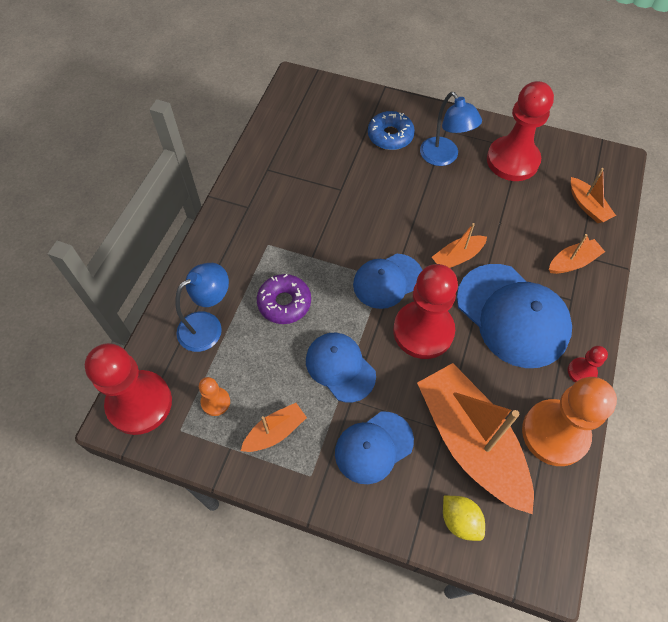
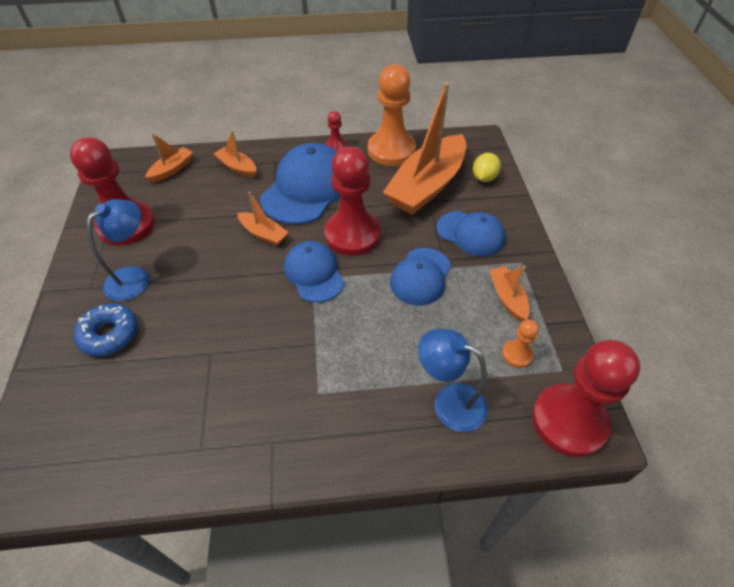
camera: 115 degrees left, 10 degrees down
(275, 432) = (507, 298): orange boat -> orange boat turned 45 degrees clockwise
(284, 303) = (382, 344): purple donut -> none
(387, 281) = (314, 273): blue cap -> blue cap turned 150 degrees counterclockwise

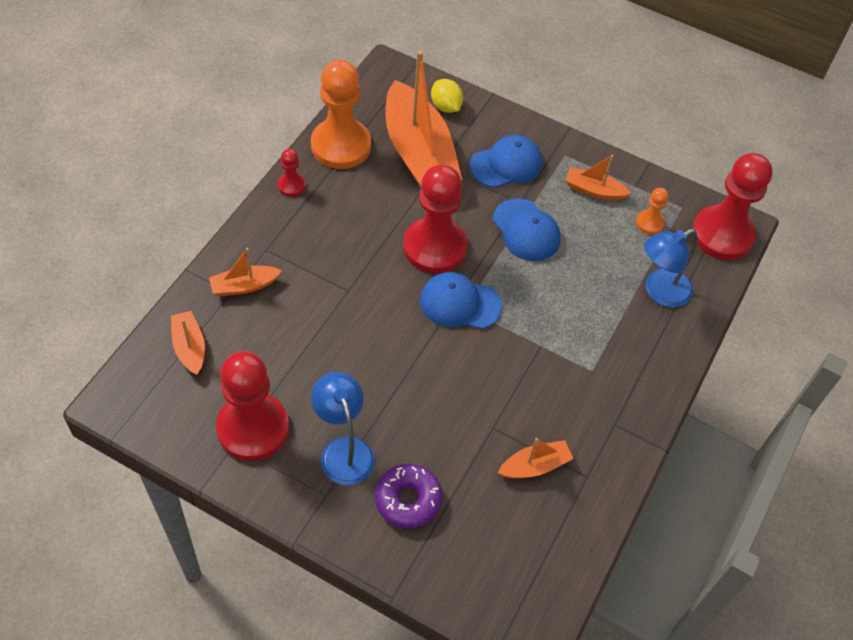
camera: 60 degrees left, 5 degrees up
(109, 334) = (408, 500): blue donut -> purple donut
(263, 234) = (373, 315): orange boat -> orange boat (535, 466)
(307, 188) = (336, 245): blue cap -> none

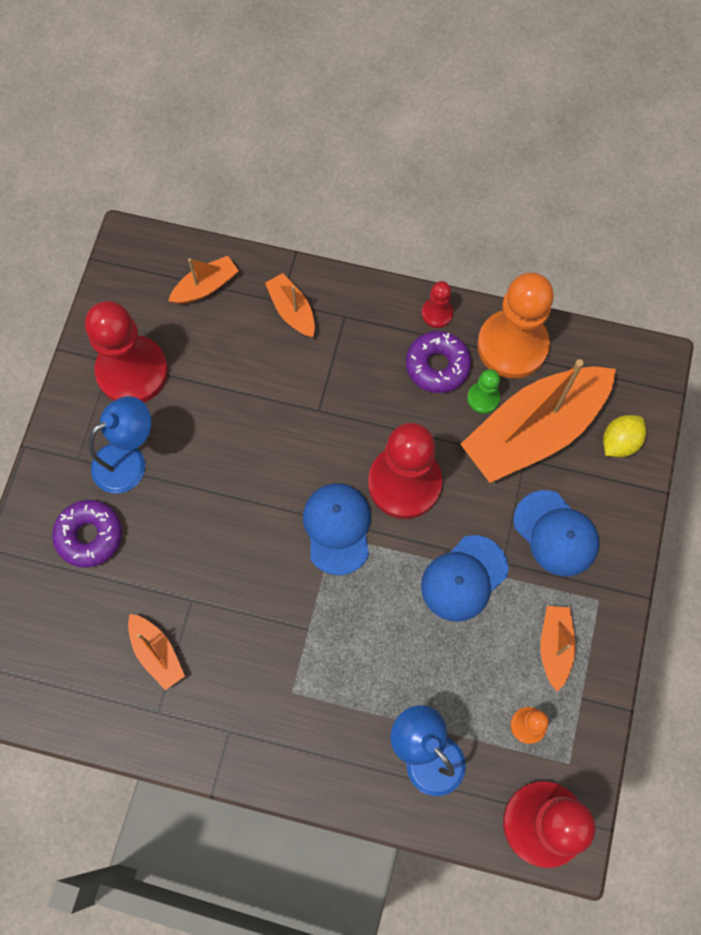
camera: 80 degrees right, 15 degrees up
(339, 198) = (437, 366): none -> purple donut
(379, 176) = (483, 398): none -> green pawn

